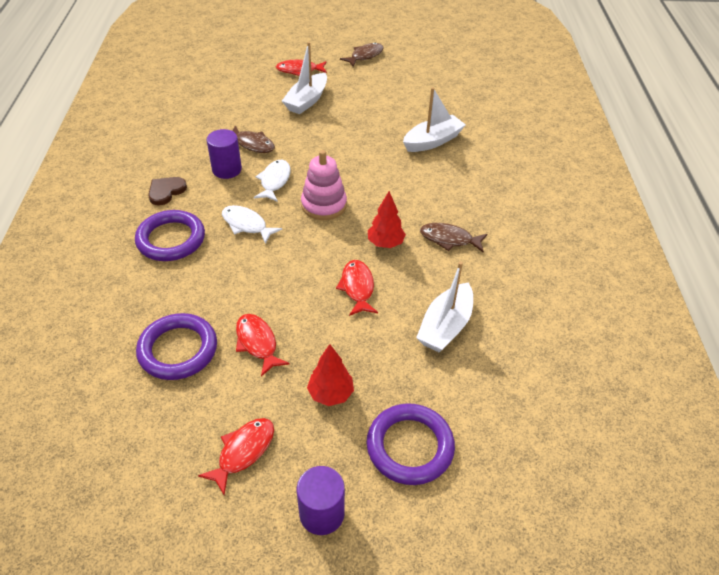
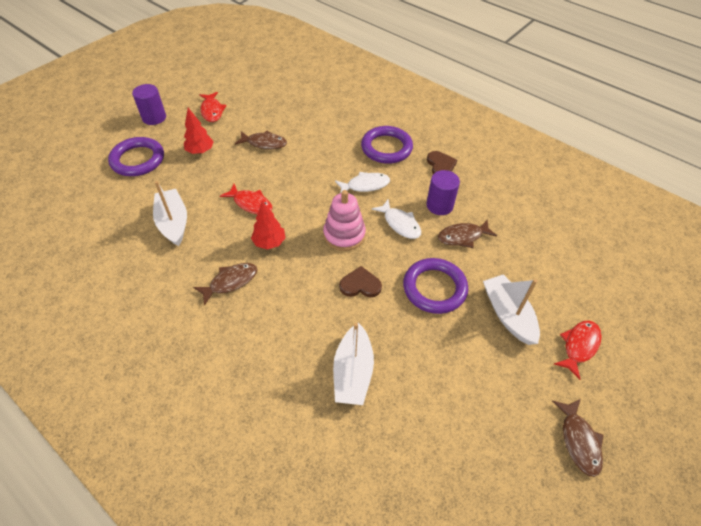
camera: 130 degrees right, 5 degrees up
(178, 350) = (295, 116): purple ring -> purple ring (434, 288)
(257, 343) = (264, 143): red fish -> brown fish
(363, 171) = (360, 285): none -> brown heart

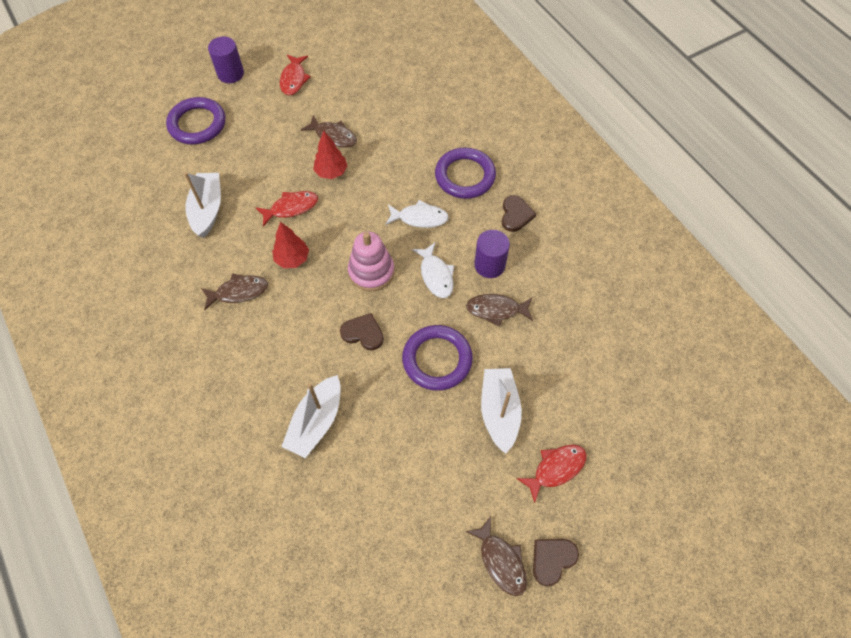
camera: 20 degrees right, 10 degrees up
(200, 151) = (263, 129): red tree -> red tree (331, 172)
(251, 203) = (291, 208): red fish -> red fish turned 75 degrees counterclockwise
(578, 441) = (501, 561): brown fish -> brown fish turned 45 degrees counterclockwise
(620, 424) = (552, 559): none -> brown heart

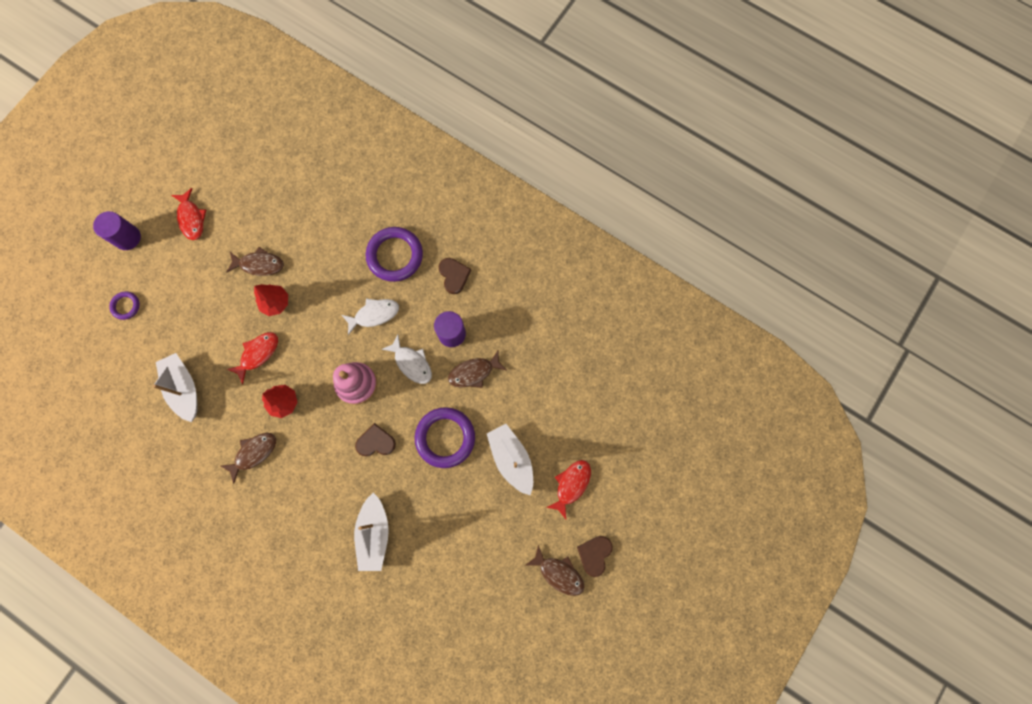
camera: 25 degrees left, 15 degrees up
(197, 124) = (126, 306): purple ring -> purple ring, size x0.50

